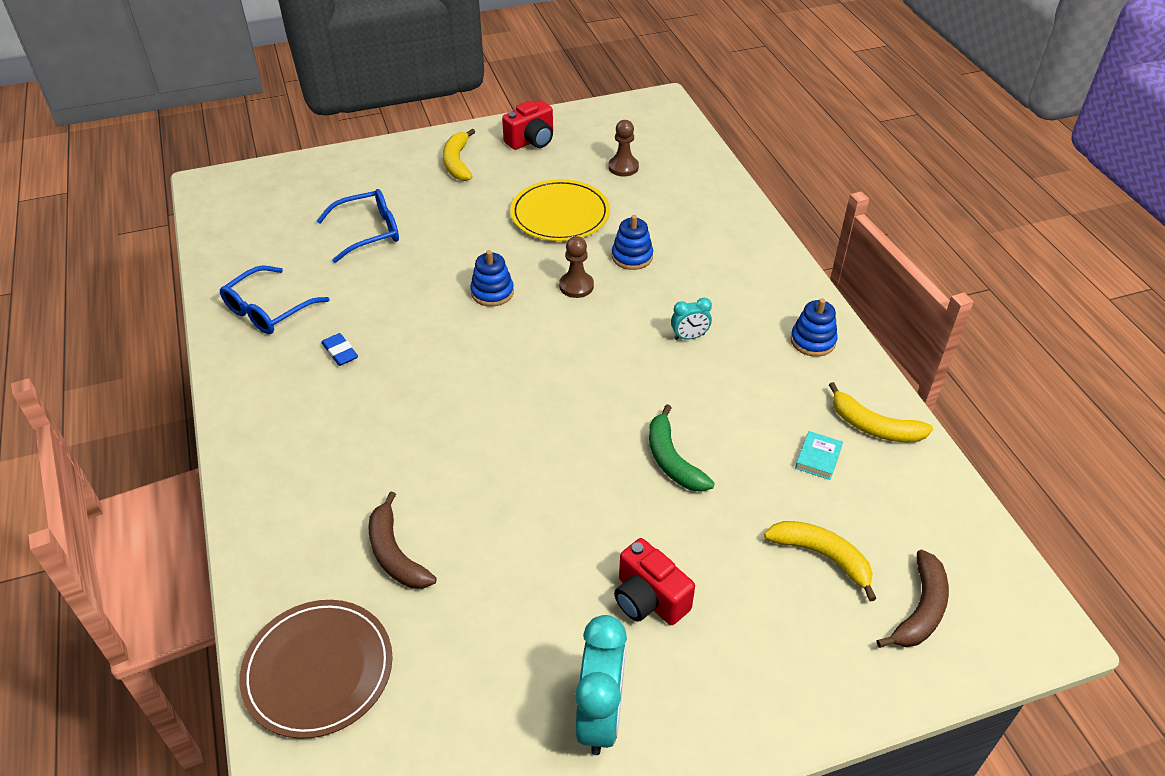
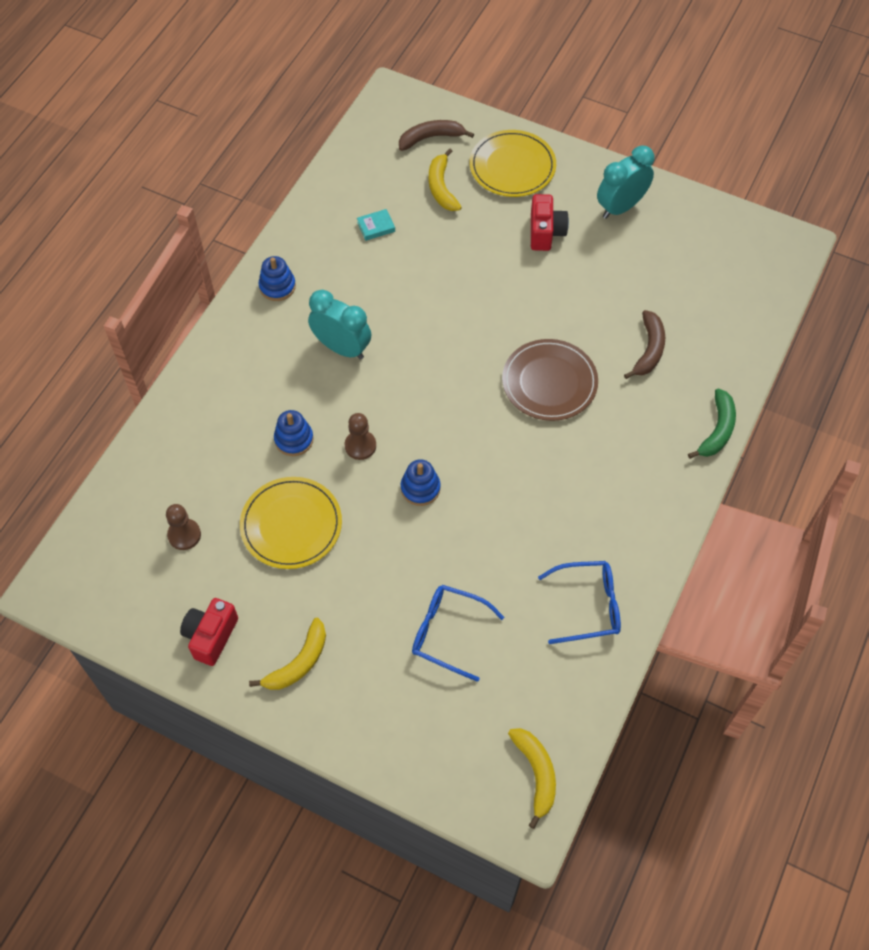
camera: 135 degrees left, 15 degrees up
(318, 670) = (733, 321): brown plate -> brown plate (549, 382)
(340, 352) = (568, 520): blue eraser -> none
(531, 141) = (211, 636): red camera -> red camera turned 75 degrees counterclockwise
(672, 460) = (451, 285): green banana -> green banana (717, 430)
(689, 337) = (342, 348): turquoise clock -> turquoise clock, size x1.92
(788, 656) = (512, 166): none -> yellow plate
(873, 426) = (323, 218): yellow banana -> yellow banana (536, 774)

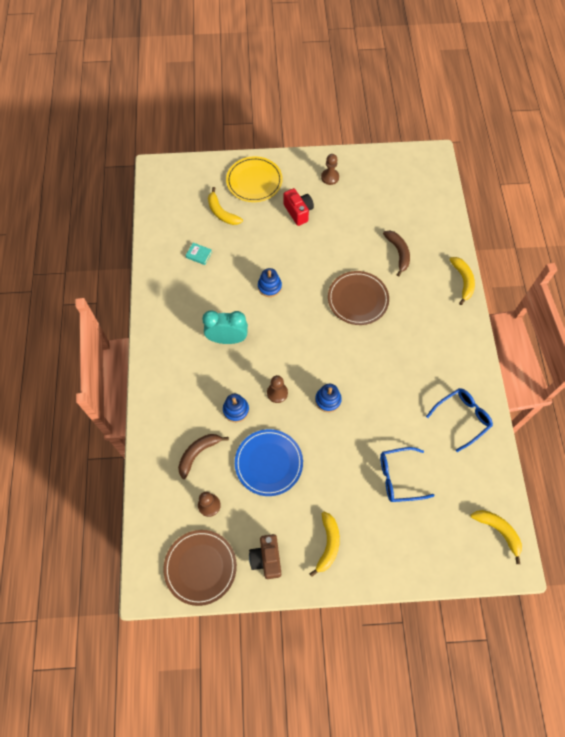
camera: 30 degrees left, 5 degrees up
(125, 601) = (200, 567): none -> brown plate
(211, 636) = (266, 559): red camera -> brown camera
(277, 286) = (164, 320): blue stacking toy -> blue stacking toy (269, 286)
(291, 525) = (269, 463): yellow plate -> blue plate
(376, 227) = (199, 255): turquoise book -> turquoise book turned 75 degrees clockwise
(431, 138) = (196, 185): brown banana -> brown banana (198, 453)
(620, 207) = (330, 177): turquoise clock -> brown pawn
(717, 430) = (463, 281): green banana -> yellow banana

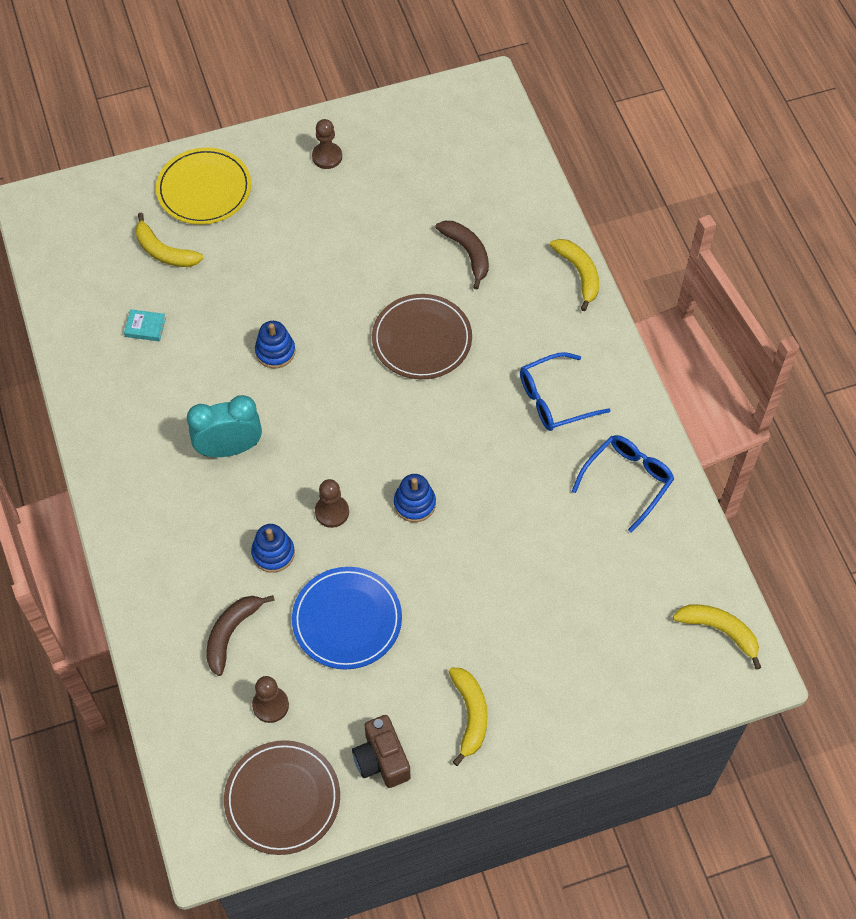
camera: 15 degrees left, 5 degrees down
(298, 212) = (290, 223): red camera -> none
(399, 477) = (553, 591): blue glasses -> blue glasses (554, 399)

